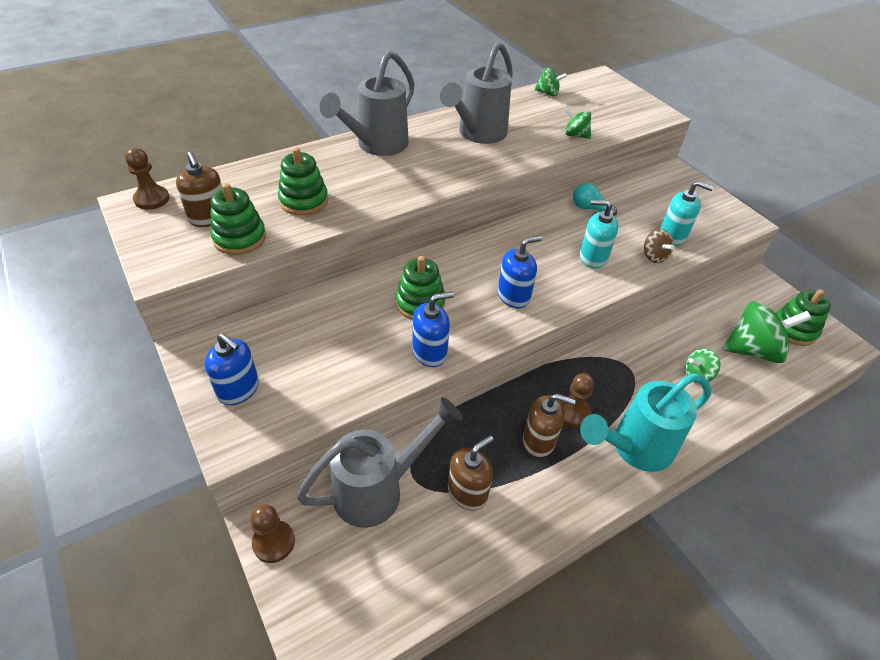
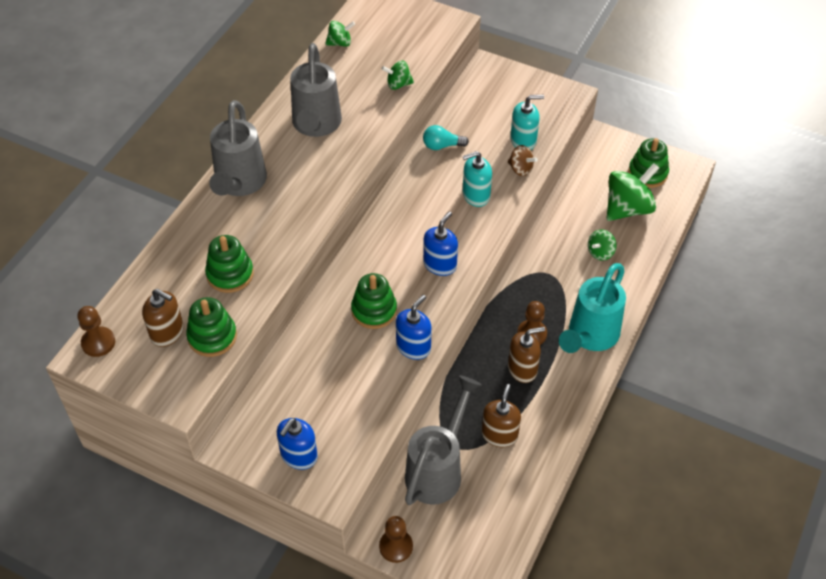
camera: 30 degrees left, 5 degrees up
(238, 389) = (299, 456): blue soap dispenser -> blue soap dispenser turned 120 degrees clockwise

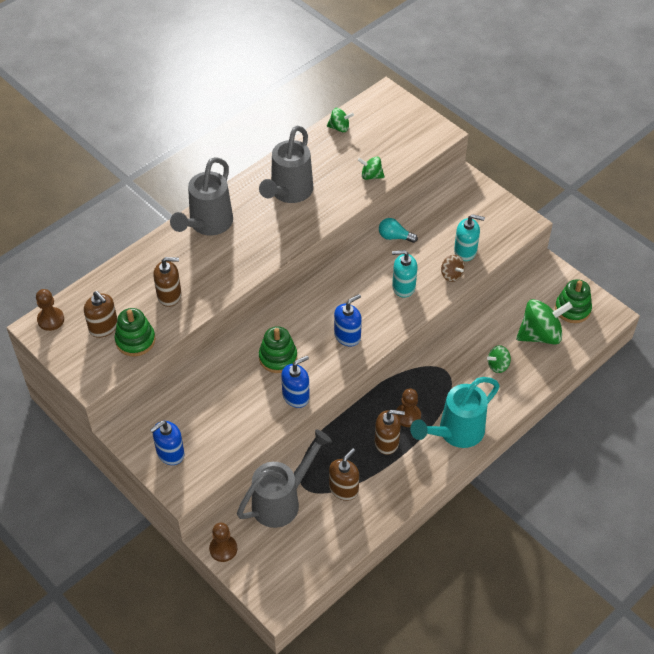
camera: 20 degrees right, 0 degrees up
(230, 274) = (169, 295): green stacking toy -> brown soap dispenser

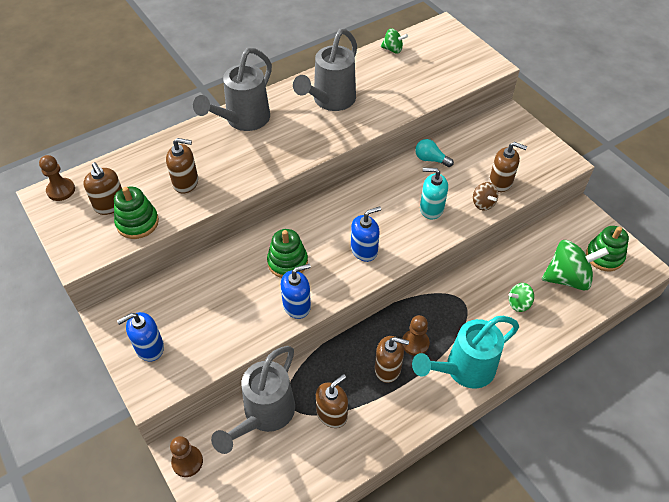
camera: 10 degrees right, 0 degrees up
(282, 500) = (264, 416): grey watering can -> grey watering can turned 150 degrees clockwise
(371, 176) = (415, 95): green spinning top -> none
(465, 251) = (500, 182): turquoise soap dispenser -> brown soap dispenser

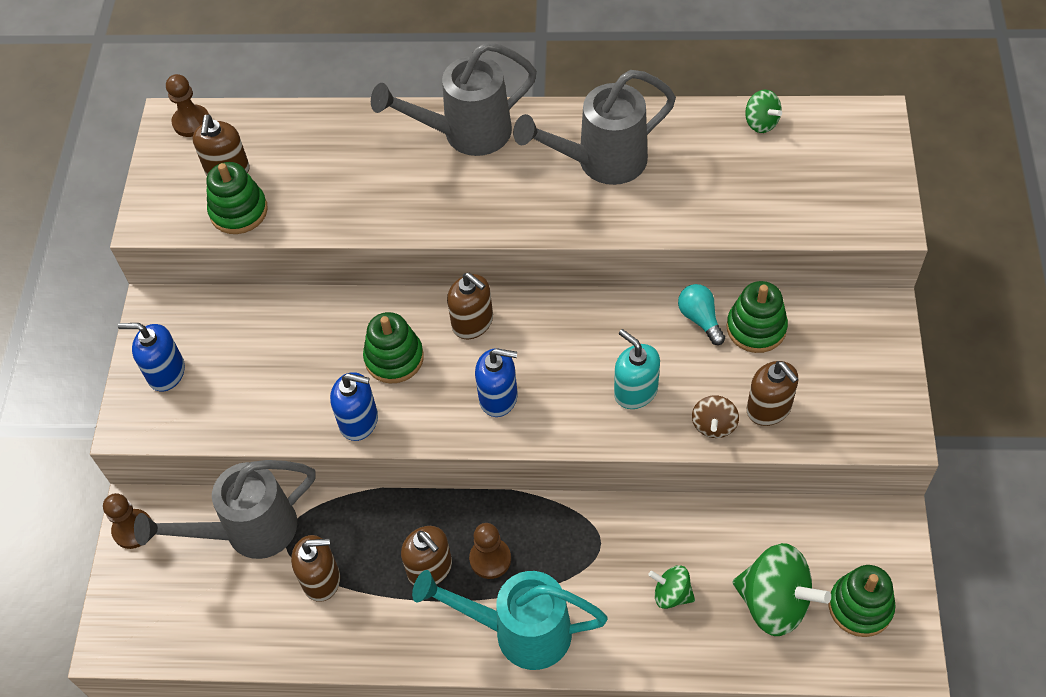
camera: 40 degrees right, 5 degrees up
(186, 182) = (330, 186): brown soap dispenser -> brown soap dispenser (472, 322)
(460, 150) = (756, 328): none -> green stacking toy

